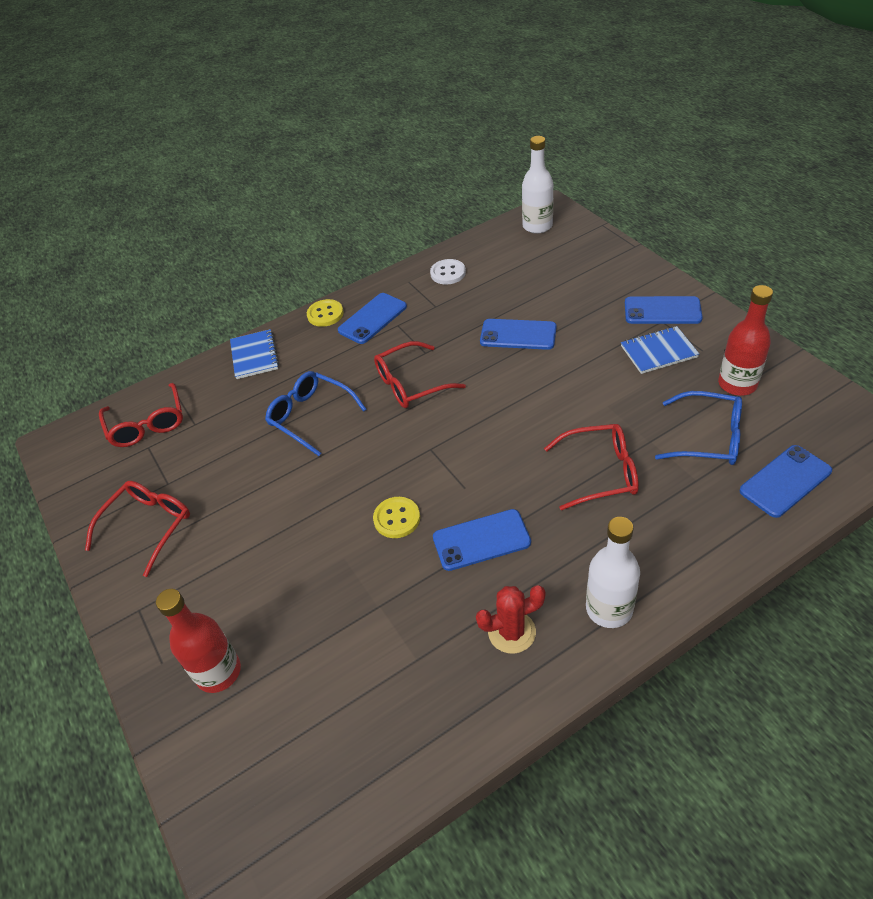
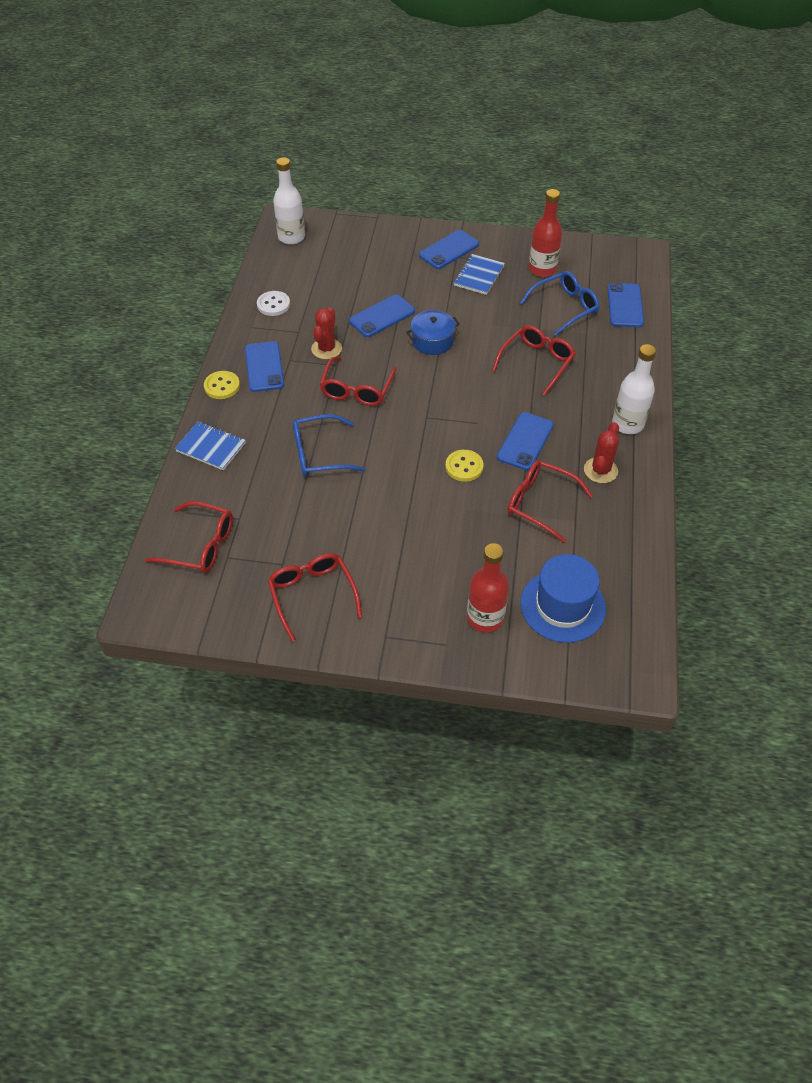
camera: 55 degrees left, 5 degrees up
(287, 731) = (562, 606): none -> blue hat
(410, 612) = (540, 503): none -> red glasses
(436, 334) = (326, 349): none -> red cactus
(530, 384) = (432, 341): none -> blue pot

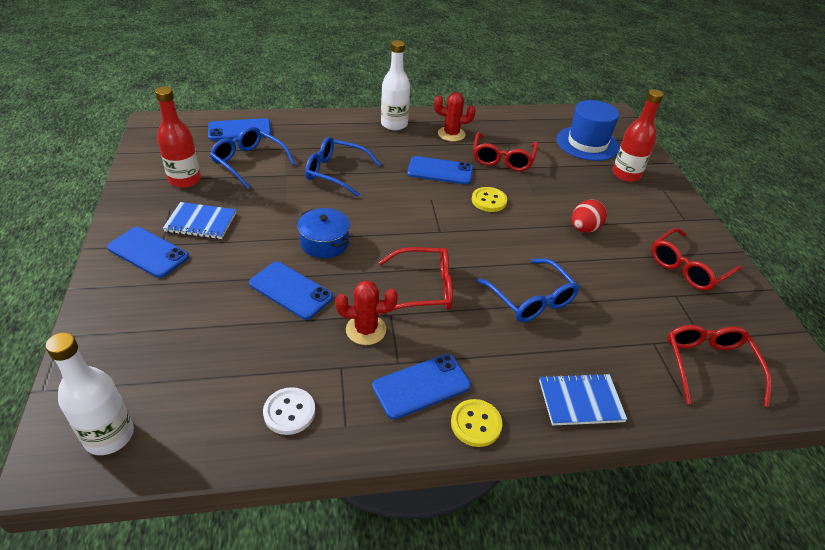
camera: 110 degrees left, 10 degrees down
(211, 447) = (580, 401): blue notebook -> blue notebook turned 75 degrees clockwise
(398, 531) = (584, 229): none -> red egg
(536, 362) = (336, 172): red glasses -> blue glasses

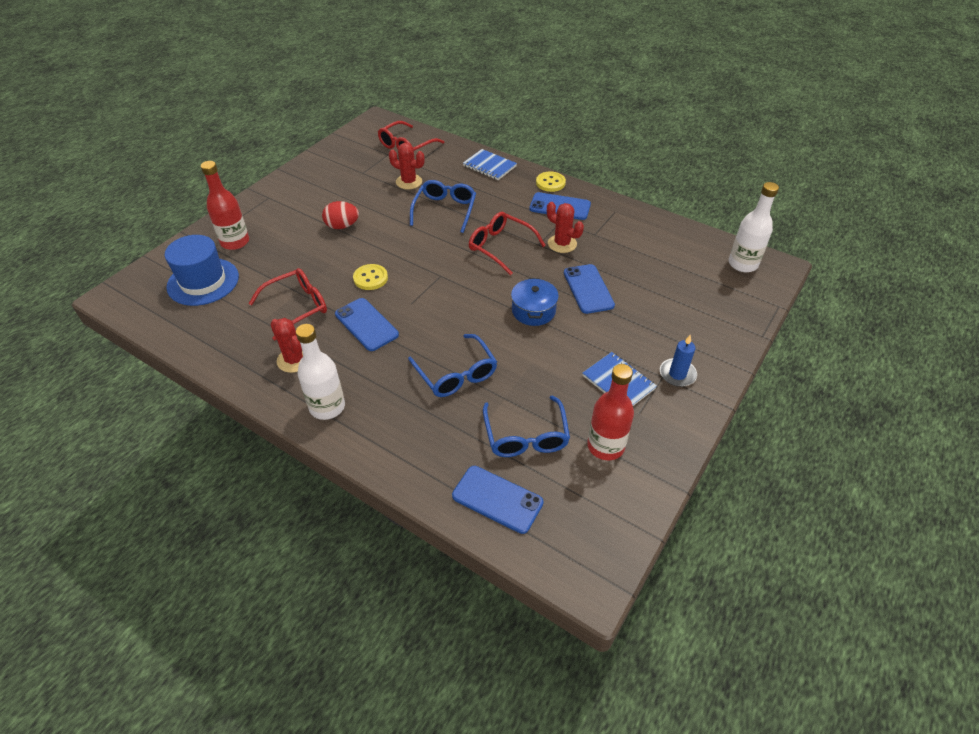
camera: 135 degrees left, 5 degrees up
(148, 252) = (677, 374): blue phone -> blue candle
(289, 412) = (639, 229): white button -> none
(618, 313) = (409, 182): none -> red cactus
(688, 268) = (327, 178): red glasses -> none

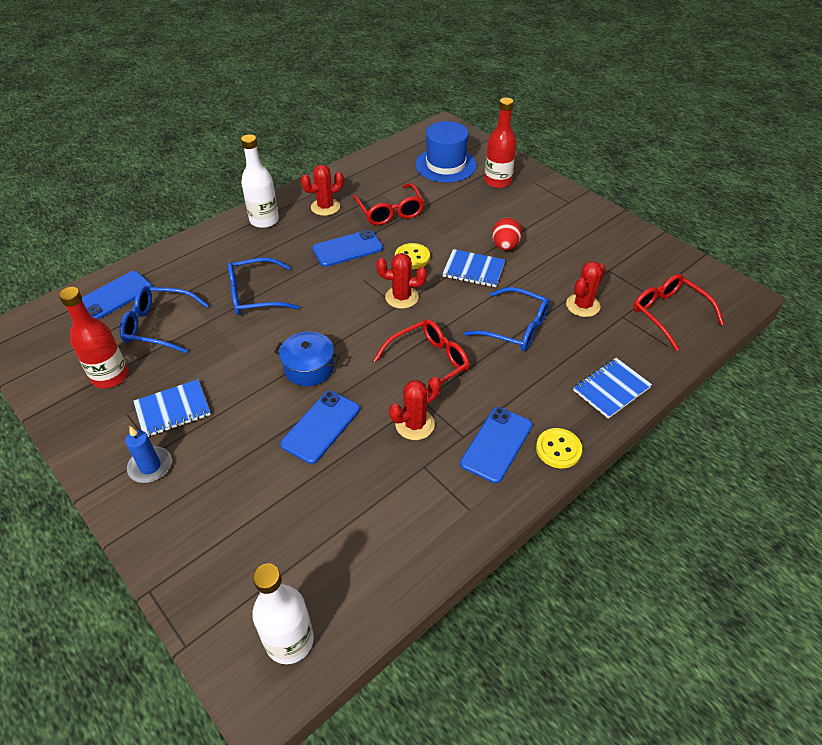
camera: 105 degrees right, 0 degrees up
(380, 239) = (473, 270): none -> blue notebook
(428, 274) = (402, 297): none -> red cactus
(588, 289) = (321, 427): blue phone -> blue phone turned 60 degrees counterclockwise

